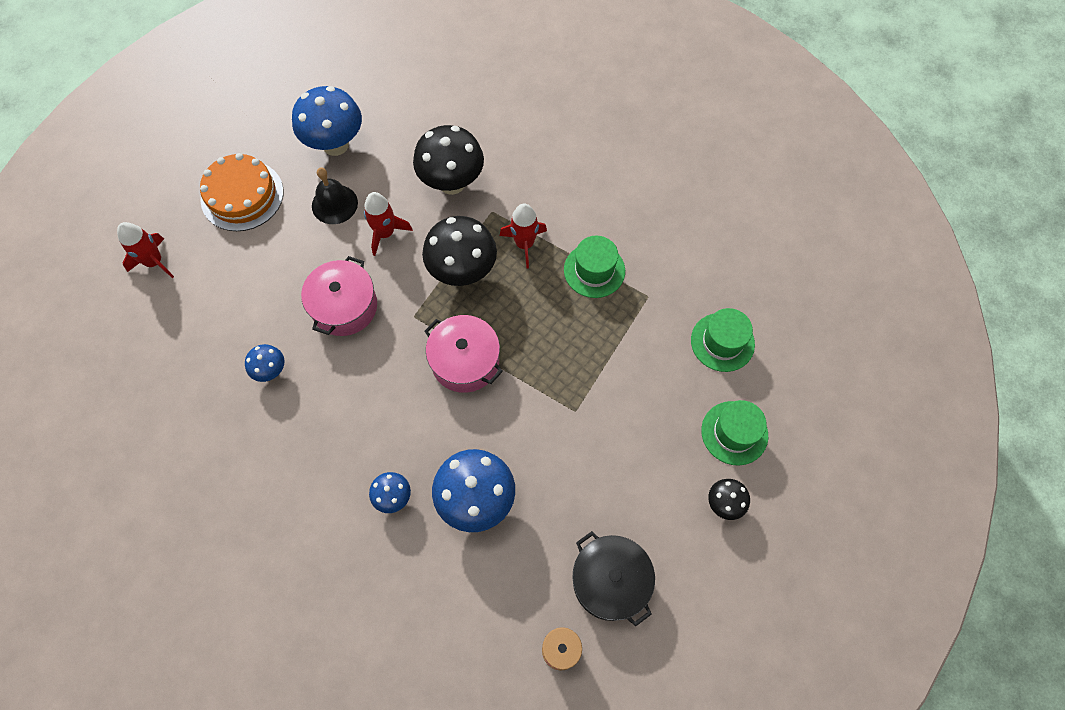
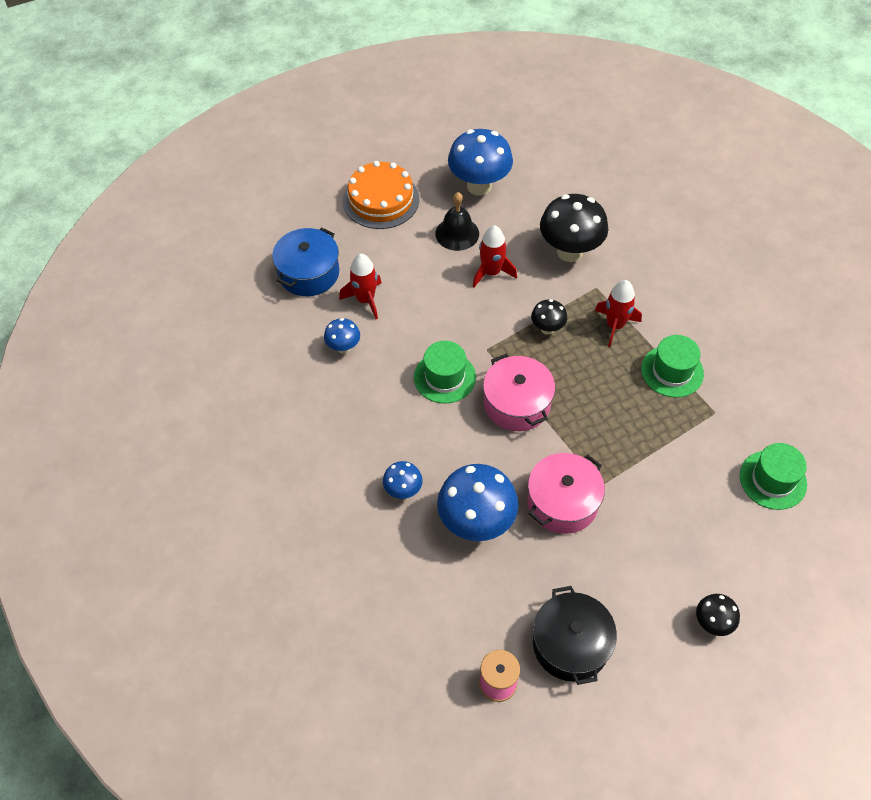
camera: 25 degrees right, 10 degrees down
(154, 262) = (285, 227): red rocket -> red rocket (365, 300)
(201, 304) = (309, 273): none -> blue pot
(344, 306) = (429, 319): pink pot -> pink pot (562, 502)
(462, 272) = (547, 328): black mushroom -> black mushroom, size x0.51
(734, 433) = (750, 564): green hat -> green hat (444, 377)

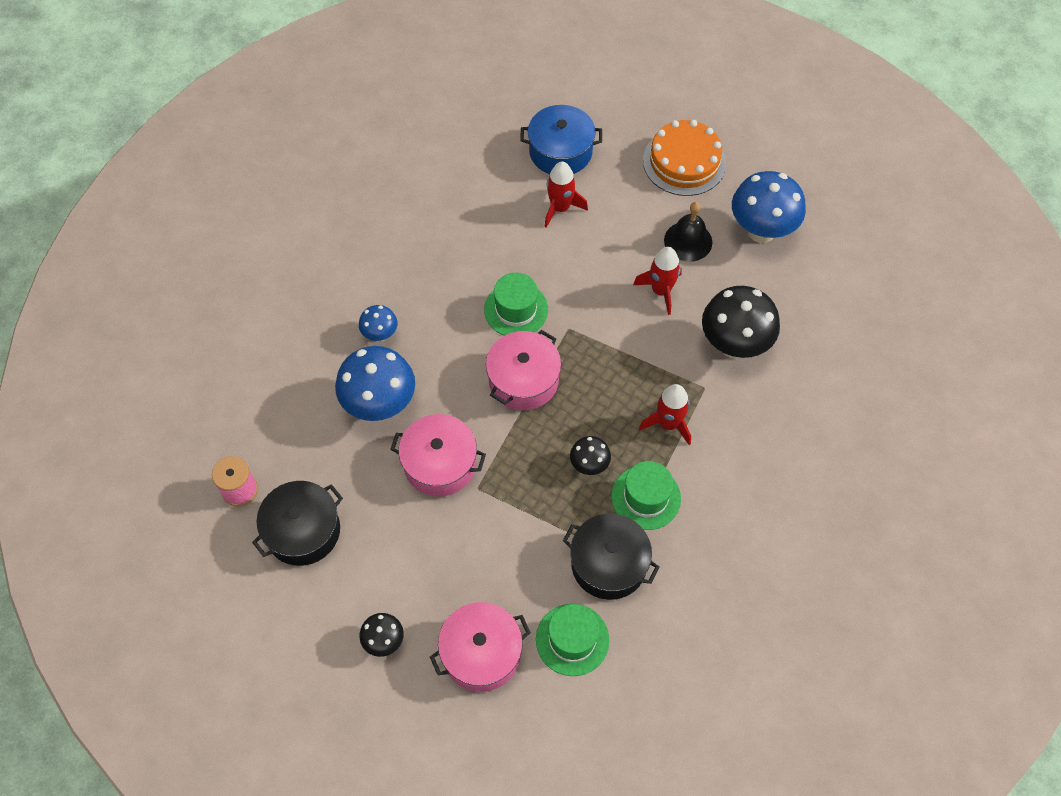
camera: 60 degrees right, 5 degrees up
(343, 347) = (498, 218): blue mushroom -> none
(547, 328) = (625, 367): black mushroom -> black mushroom (589, 465)
(718, 423) = (609, 564): none -> black pot
(756, 551) = (481, 653): none -> pink pot

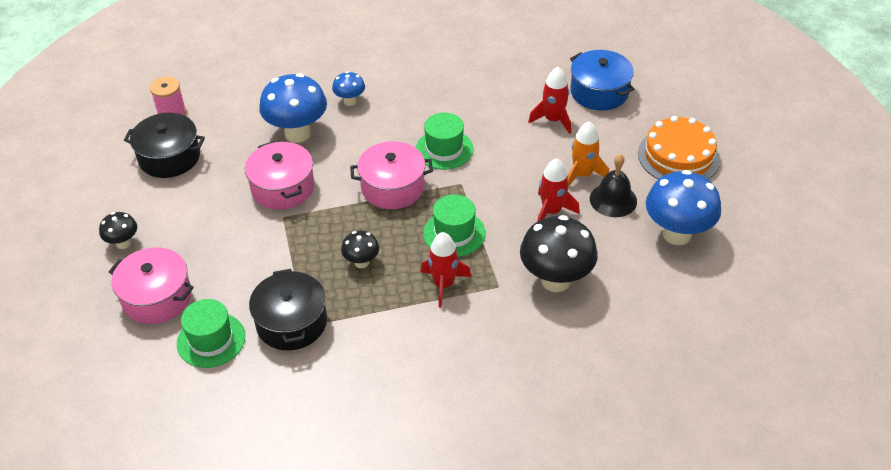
camera: 50 degrees right, 15 degrees down
(641, 238) = (582, 174): none -> orange rocket
(646, 497) = (368, 310): green hat -> green hat (454, 233)

